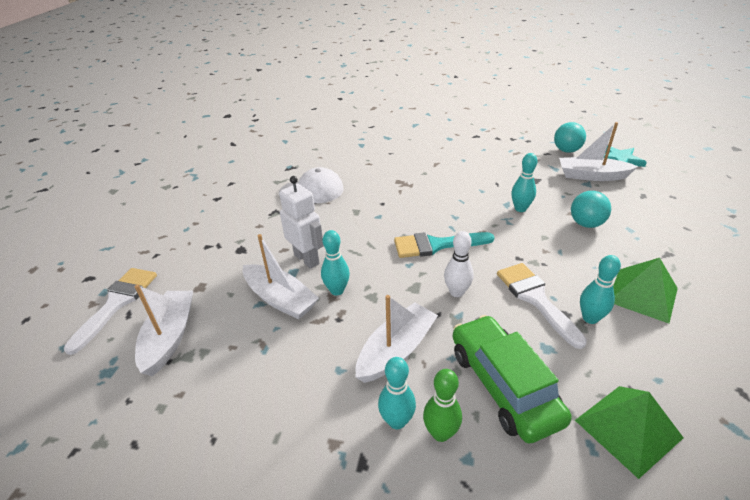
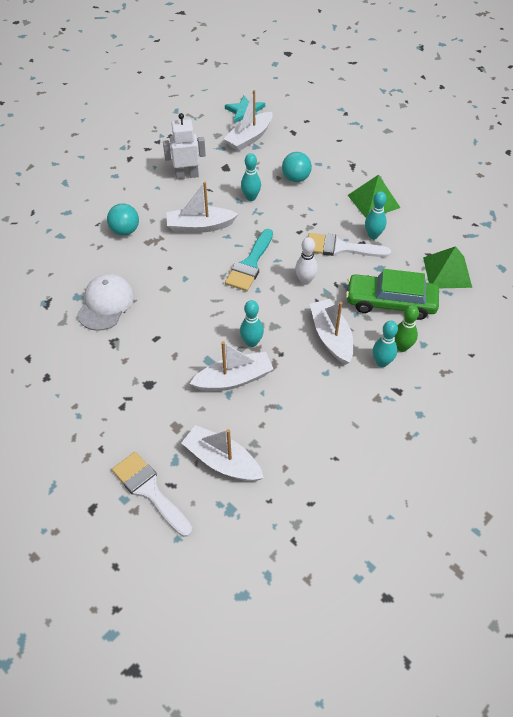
camera: 60 degrees left, 15 degrees up
(307, 259) = (200, 345): white robot -> white robot (187, 175)
(448, 197) = (200, 226): none -> white boat
(566, 150) = (206, 126): turquoise ball -> turquoise ball (125, 230)

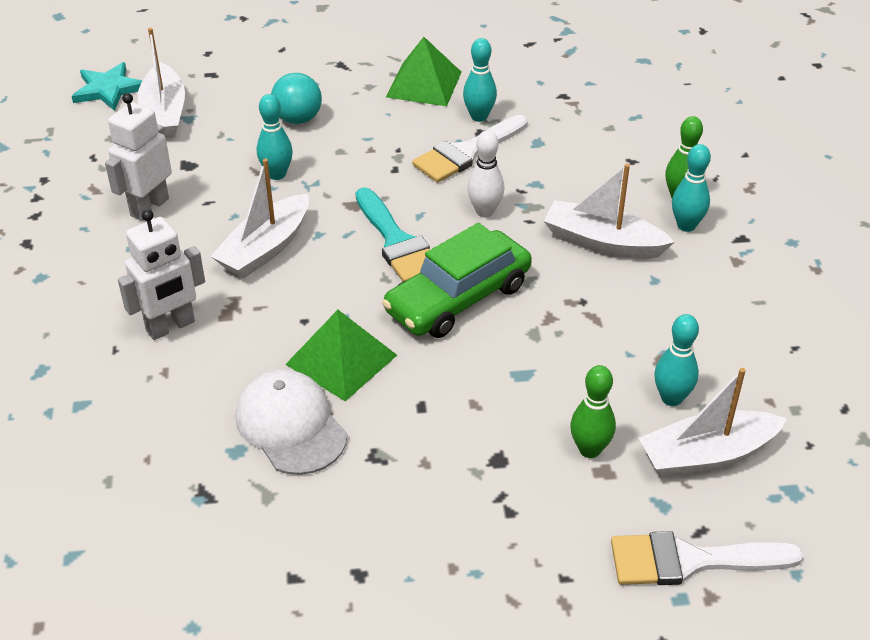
camera: 50 degrees left, 10 degrees down
(125, 230) = (171, 327): turquoise ball -> white robot
(184, 413) = (589, 449): none -> green bowling pin
(233, 379) = (579, 368): white boat -> none
(251, 342) = (534, 316): turquoise bowling pin -> turquoise bowling pin (671, 398)
(390, 302) = (602, 166): green car -> green car (458, 298)
(447, 272) = (604, 99): green pyramid -> green pyramid (341, 359)

